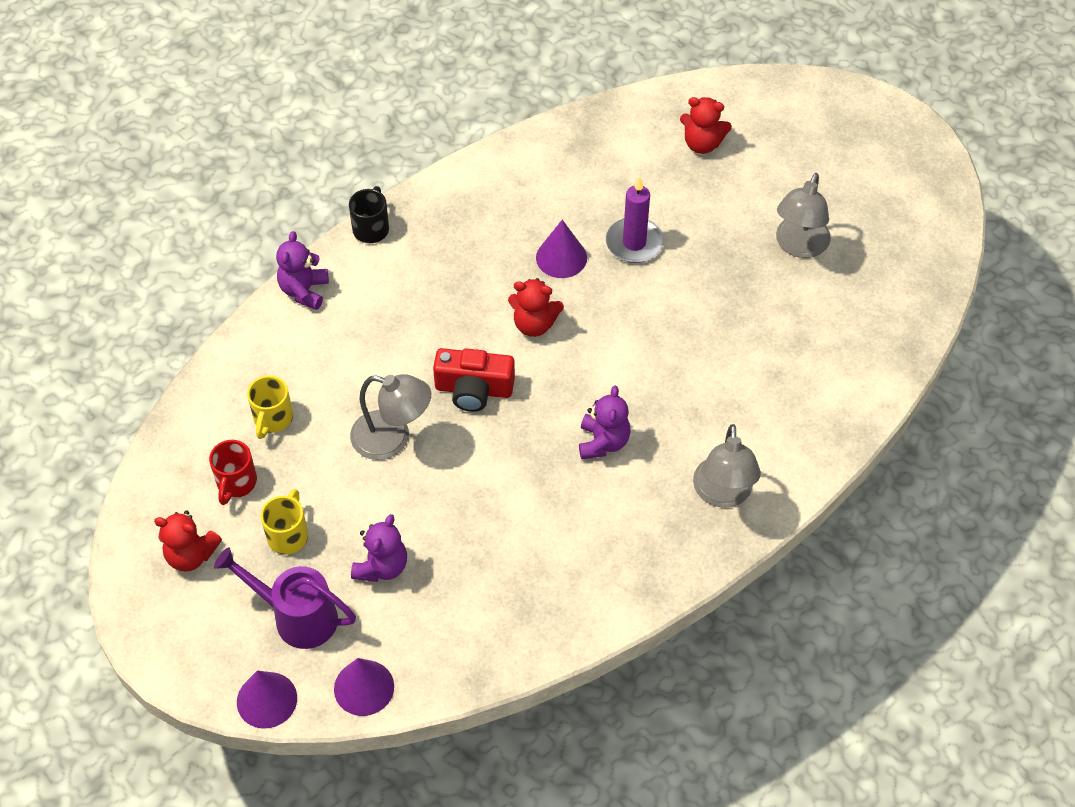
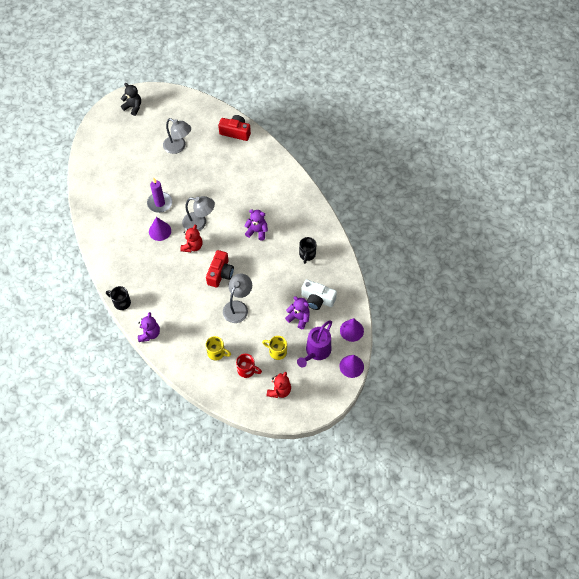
camera: 80 degrees left, 5 degrees up
(304, 291) = (149, 334): purple teddy bear -> purple teddy bear turned 105 degrees counterclockwise
(438, 599) = (317, 299): none -> white camera
(560, 558) = (307, 255): none -> black mug
(702, 144) = (113, 169): red teddy bear -> none
(723, 494) = (289, 196): grey lamp -> grey lamp (199, 223)
(880, 349) = (235, 132): none -> red camera
(882, 142) = (133, 107): none -> black teddy bear

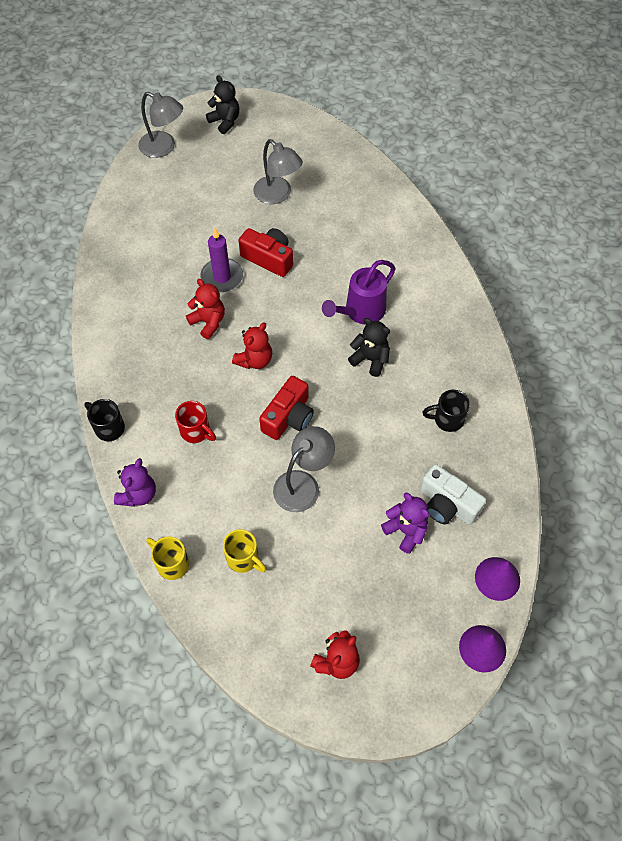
camera: 15 degrees right, 0 degrees up
(160, 231) = (208, 322): purple cone -> red teddy bear
(199, 223) = (277, 324): grey lamp -> grey lamp (164, 147)
(235, 132) = (376, 191): red camera -> red camera (269, 258)
(247, 370) = (288, 605): red mug -> red mug (196, 431)
(257, 231) = (370, 359): purple teddy bear -> black teddy bear
(277, 352) = (351, 584): yellow mug -> yellow mug (172, 563)
(307, 255) = (447, 419): black mug -> black mug turned 60 degrees clockwise
(316, 352) = (422, 603): purple watering can -> purple watering can (360, 312)

